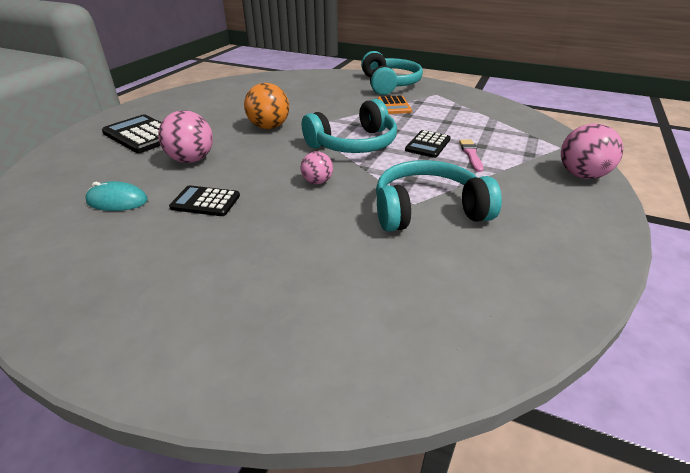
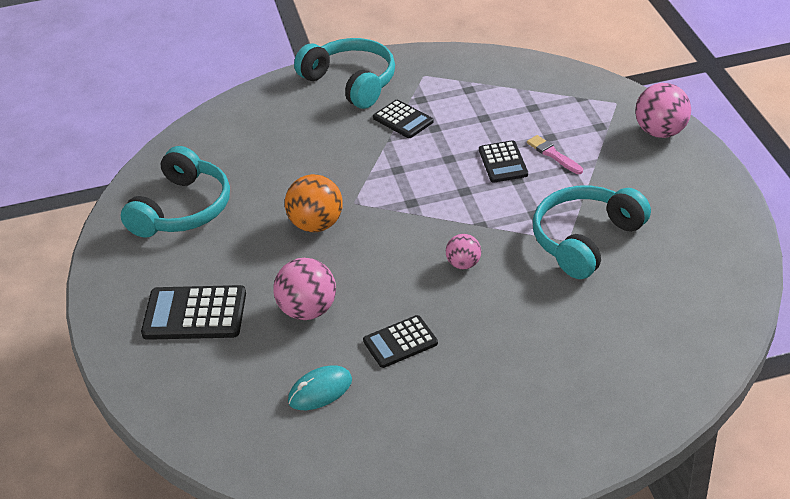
camera: 35 degrees left, 5 degrees up
(354, 144) = (434, 200): turquoise headphones -> turquoise headphones (182, 209)
(394, 106) = (403, 120): orange calculator -> black calculator

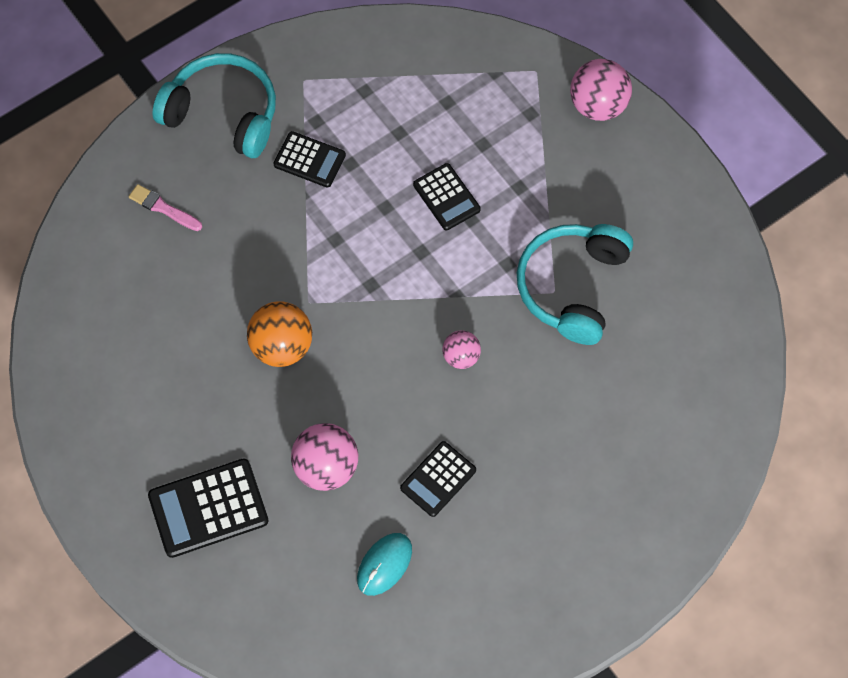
camera: 25 degrees left, 25 degrees up
(182, 209) = (120, 366): turquoise headphones -> none
(553, 155) = (496, 171): pink brush -> pink brush (163, 208)

